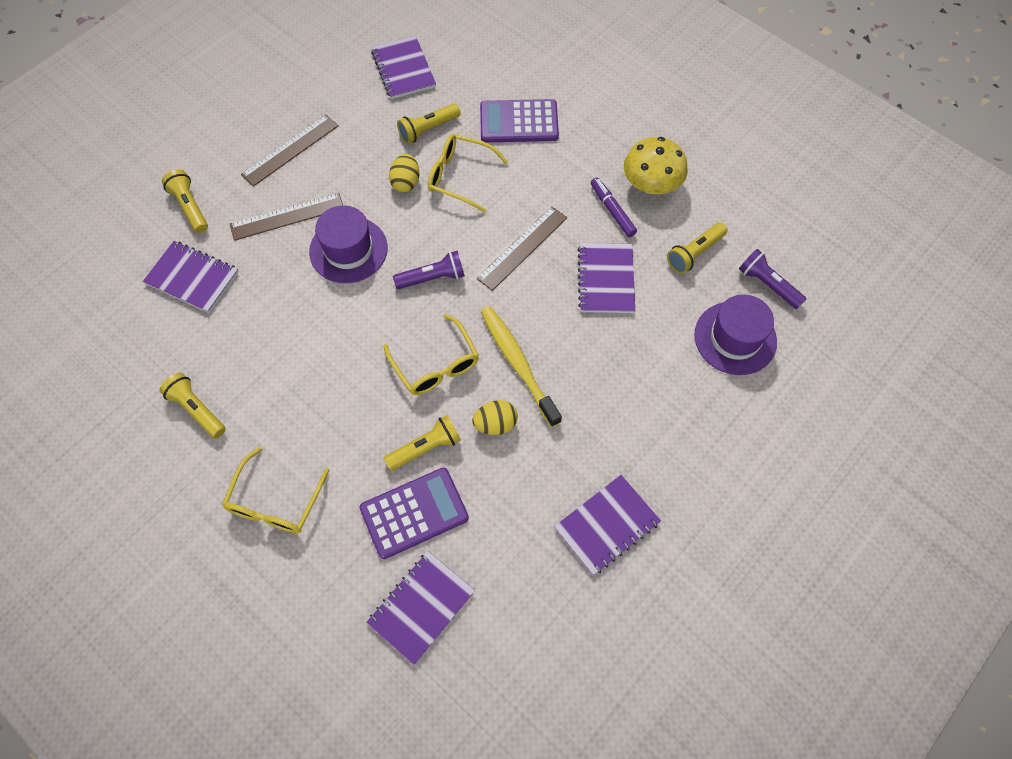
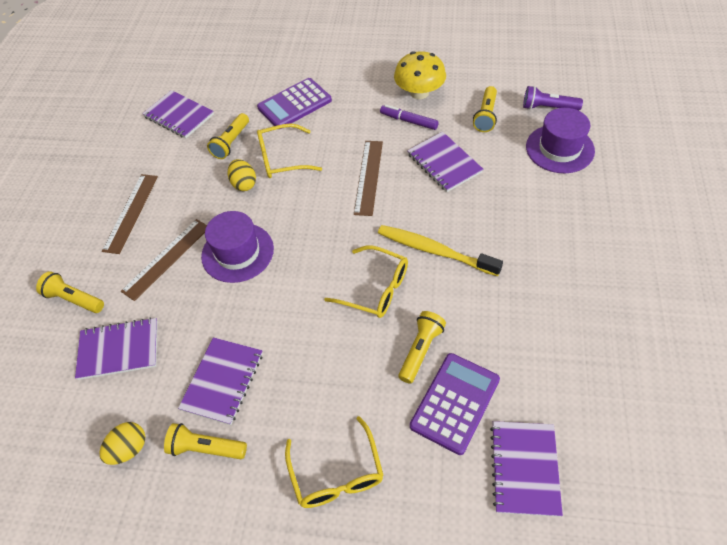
camera: 30 degrees left, 10 degrees down
(432, 278) = (320, 233): purple flashlight -> none
(495, 424) = (456, 300): yellow egg -> yellow egg (129, 449)
(607, 525) = (596, 315): purple notebook -> purple notebook (223, 381)

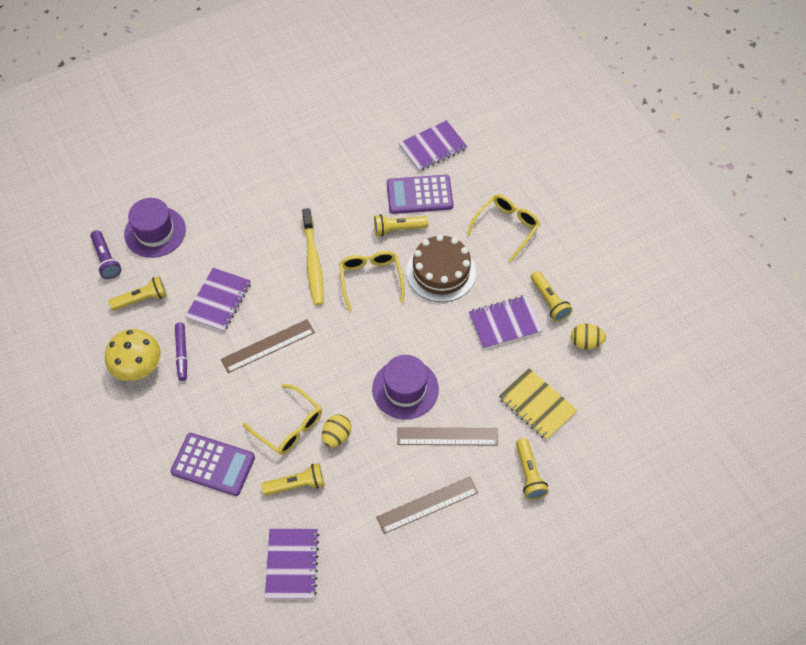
camera: 130 degrees left, 5 degrees up
(119, 350) = (537, 405): purple notebook -> yellow notebook
(333, 359) = (441, 272): none -> brown cake

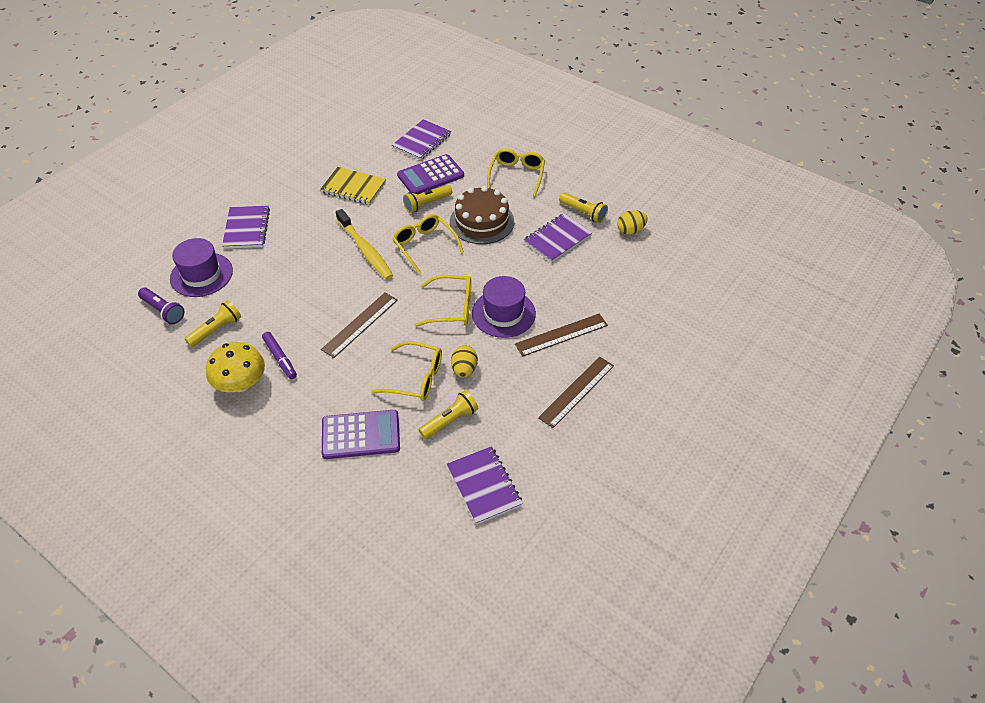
camera: 25 degrees left, 10 degrees down
(219, 301) = (293, 306): purple notebook -> purple notebook (247, 228)
(360, 362) = (452, 307): none -> yellow glasses
(529, 474) = (646, 336): yellow flashlight -> none
(537, 405) = (621, 286): yellow notebook -> yellow notebook (353, 187)

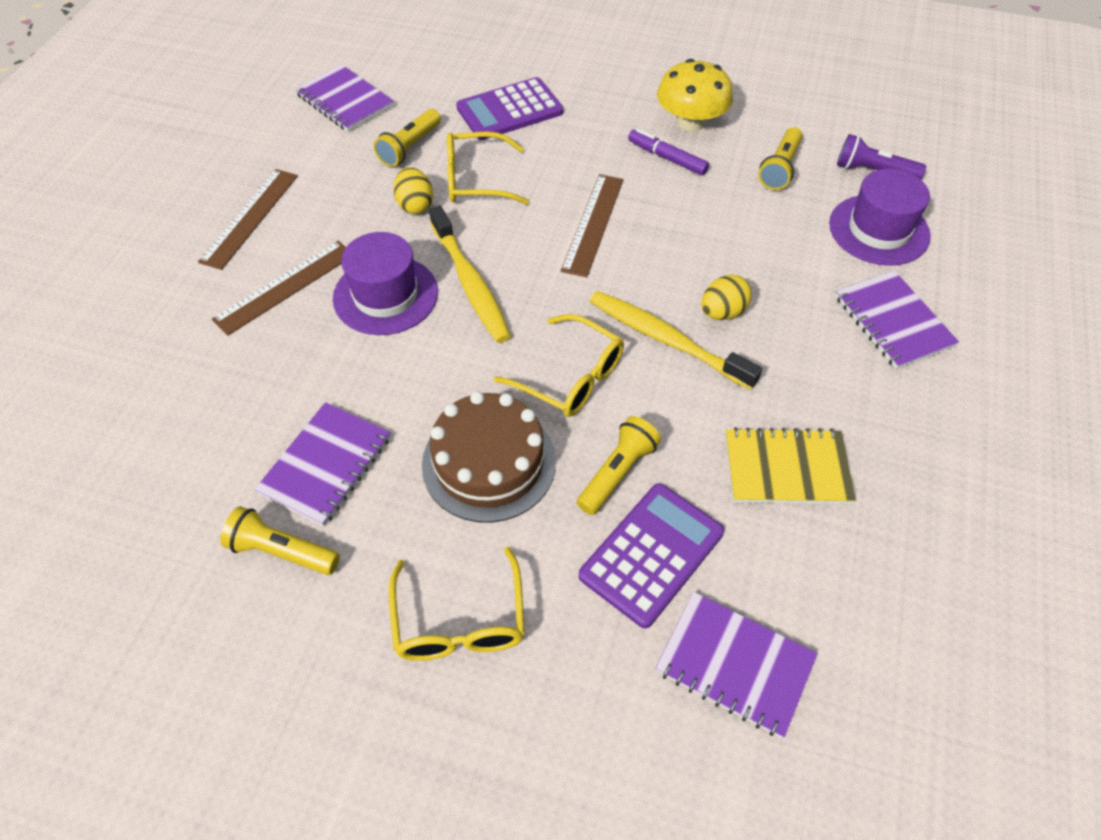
camera: 160 degrees right, 5 degrees up
(422, 141) = (734, 664): purple notebook -> purple notebook turned 75 degrees counterclockwise
(452, 307) = (470, 283): yellow glasses -> yellow toothbrush
(630, 230) = (174, 533): yellow egg -> yellow egg (722, 312)

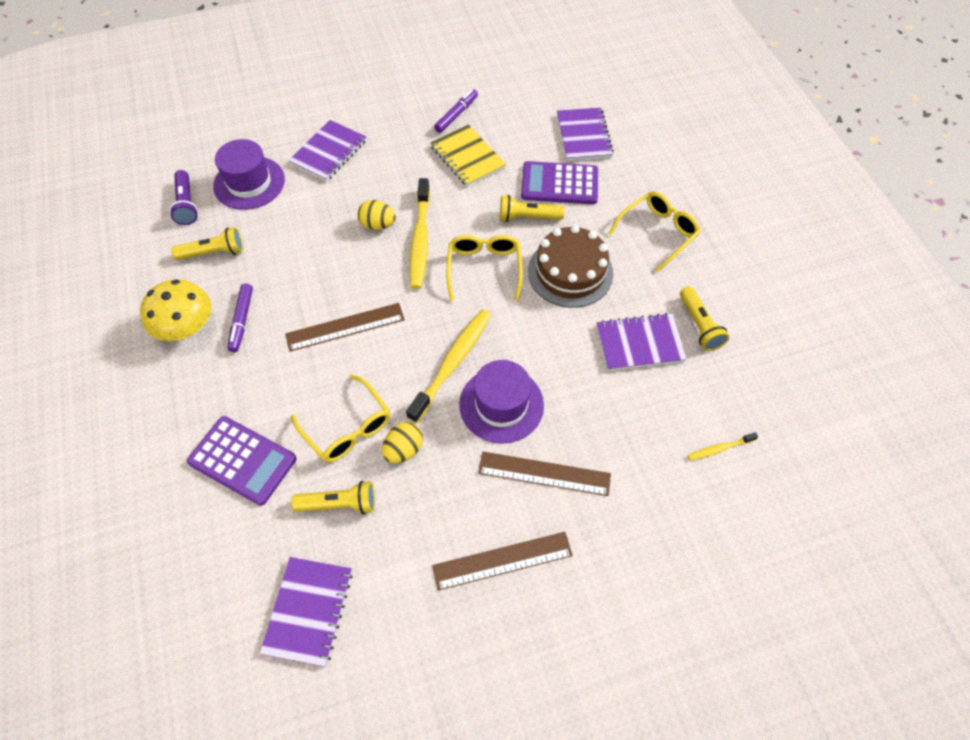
camera: 125 degrees left, 5 degrees up
(140, 447) = (719, 449): none -> yellow toothbrush
(895, 507) = (456, 115): none -> purple marker

